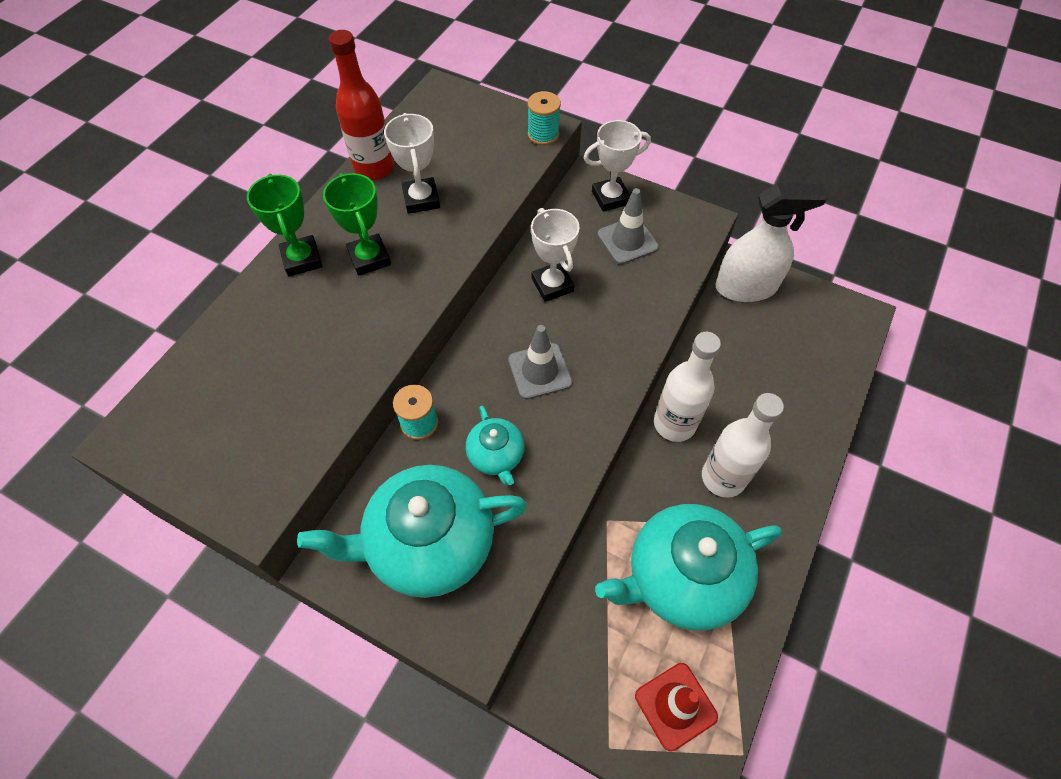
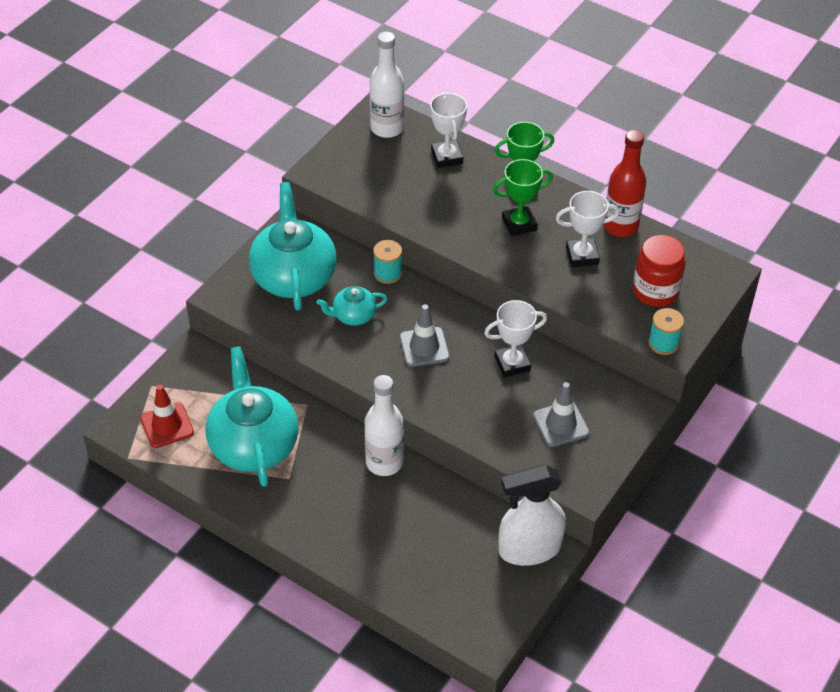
camera: 95 degrees right, 10 degrees down
(471, 140) = (655, 291): none -> red jar
(610, 198) = (617, 419): white trophy -> white trophy (447, 157)
(723, 477) = (329, 487): white bottle -> white bottle (387, 128)
(746, 287) = (529, 549): white spray bottle -> white spray bottle turned 75 degrees clockwise

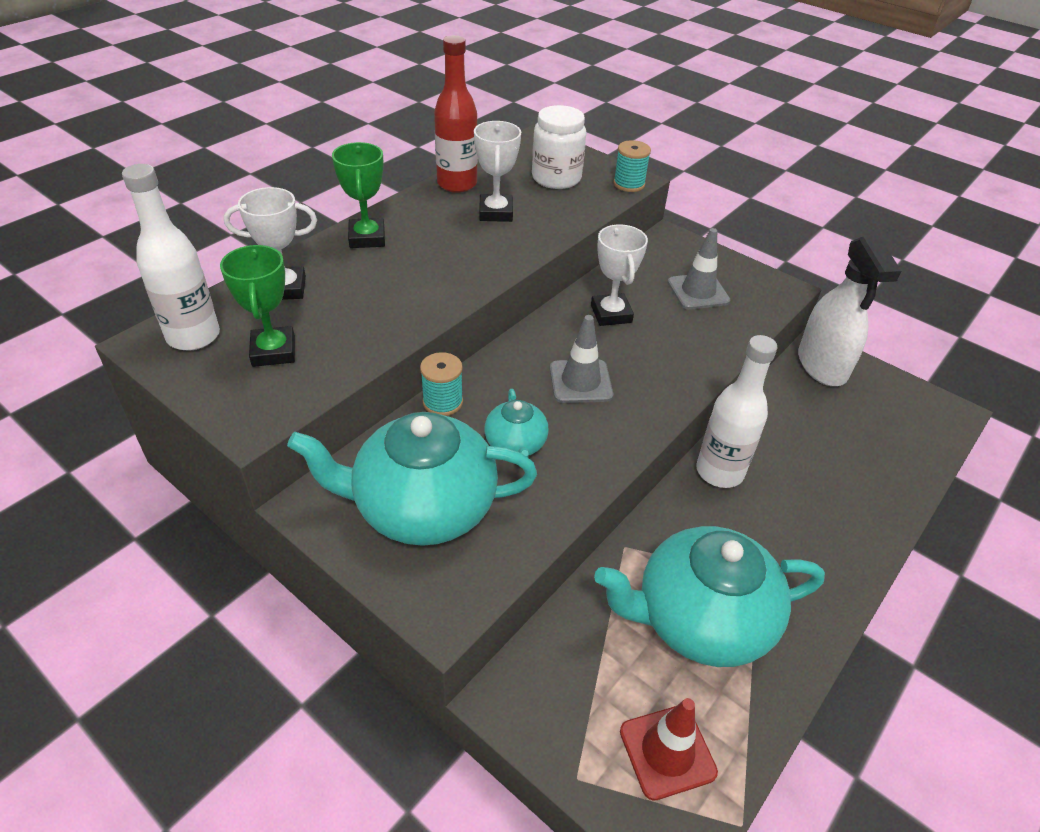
camera: 85 degrees left, 5 degrees down
(519, 224) = (432, 247): green trophy -> green trophy (273, 351)
(655, 291) = (556, 178): red jar -> white jar

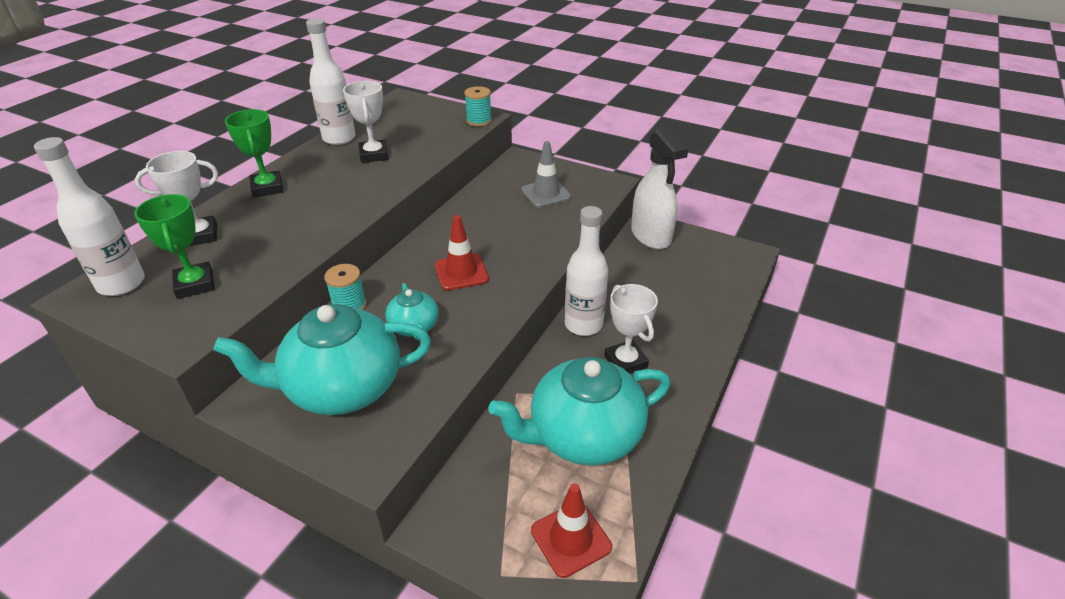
camera: 10 degrees left, 5 degrees down
(457, 184) = (339, 138): red bottle -> white bottle
(556, 178) = (420, 124): white jar -> none
(580, 381) = (461, 272): grey traffic cone -> red traffic cone
(611, 314) = (479, 219): white trophy -> white trophy (625, 362)

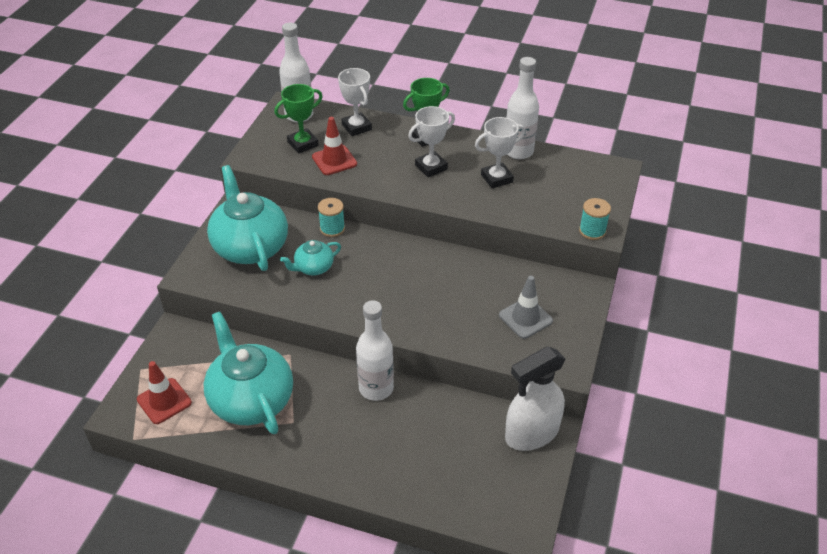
camera: 80 degrees right, 5 degrees up
(461, 272) = (384, 280): red traffic cone -> red traffic cone (334, 160)
(625, 362) = (333, 422): white trophy -> white trophy (431, 167)

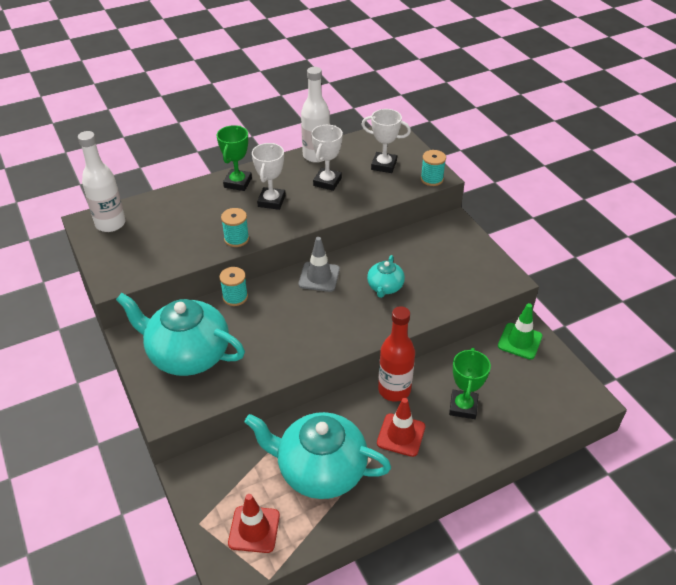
camera: 45 degrees left, 0 degrees up
(303, 144) = (146, 243): green trophy -> green trophy (463, 407)
(313, 268) = (260, 334): turquoise teapot -> turquoise teapot (385, 287)
(334, 160) = (191, 240): red traffic cone -> red traffic cone (401, 435)
(356, 127) = (173, 206): white trophy -> white trophy (384, 165)
(366, 180) = (236, 239): none -> turquoise spool
(376, 388) = (394, 390): white bottle -> red bottle
(525, 318) = (445, 266): grey traffic cone -> grey traffic cone (319, 277)
(531, 433) = (519, 341): white spray bottle -> green traffic cone

